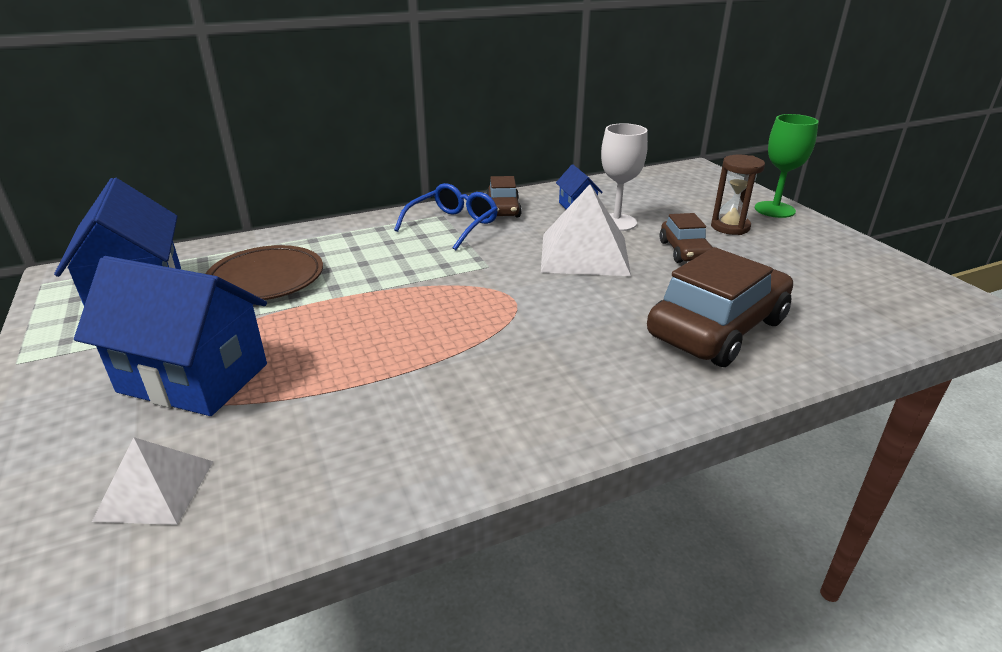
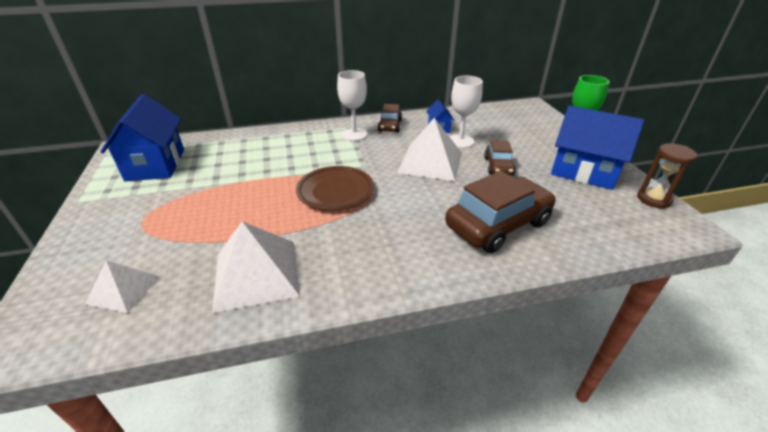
camera: 10 degrees right, 5 degrees up
(193, 378) = (167, 222): blue house -> blue house (584, 171)
(266, 279) = (229, 162): brown plate -> brown plate (335, 191)
(377, 438) = (256, 274): none -> white pyramid
(453, 225) = (354, 134): blue glasses -> white goblet
(730, 227) = (537, 151): brown hourglass -> brown hourglass (653, 199)

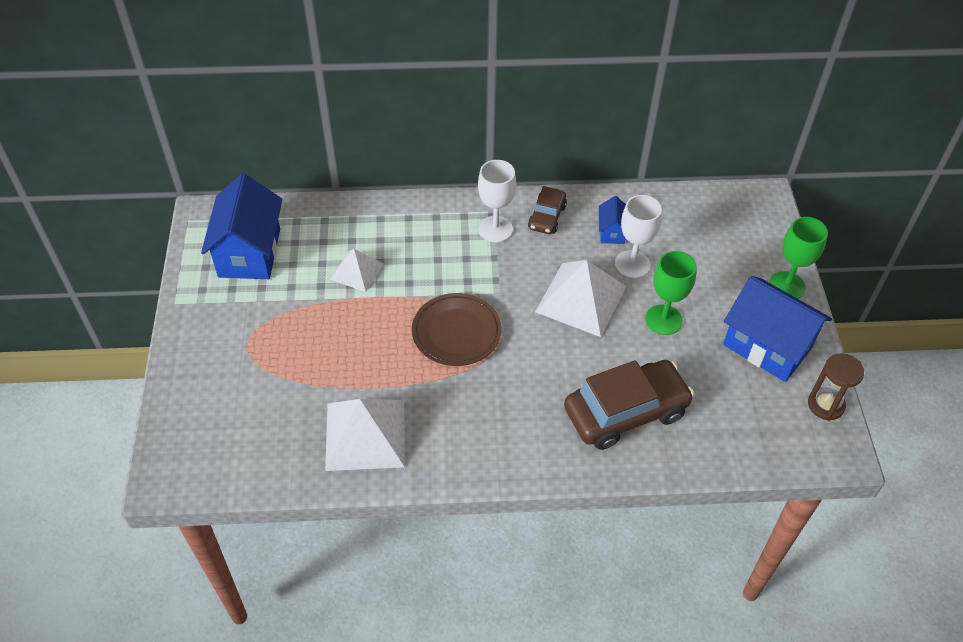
camera: 10 degrees right, 15 degrees up
(123, 289) = (243, 431): white pyramid -> white pyramid (357, 271)
(498, 166) = (663, 320): brown car -> green goblet

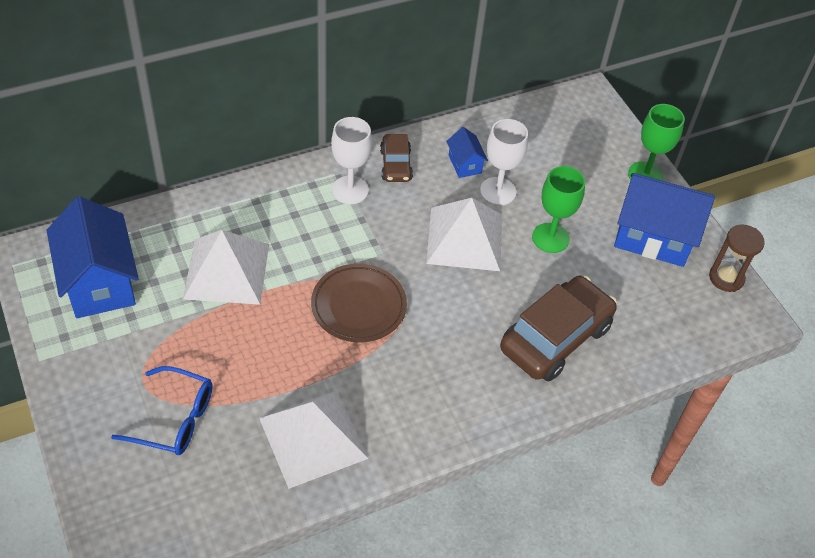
camera: 25 degrees left, 0 degrees up
(258, 383) = (175, 419): none -> blue glasses
(357, 271) = (227, 271): white pyramid -> white pyramid, size x1.72

